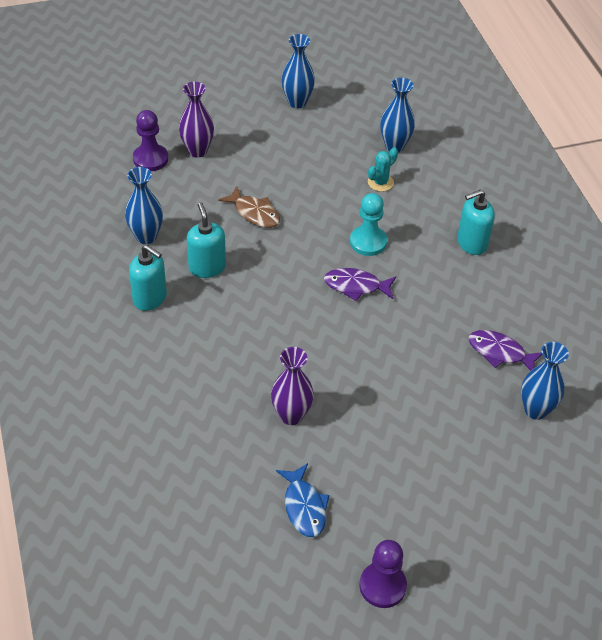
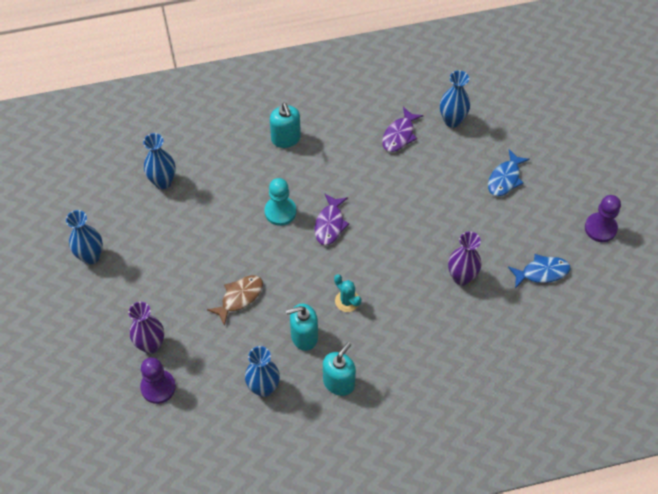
camera: 85 degrees left, 10 degrees up
(380, 182) = (209, 196): turquoise cactus -> turquoise cactus (347, 301)
(450, 469) = (505, 178): none -> blue fish

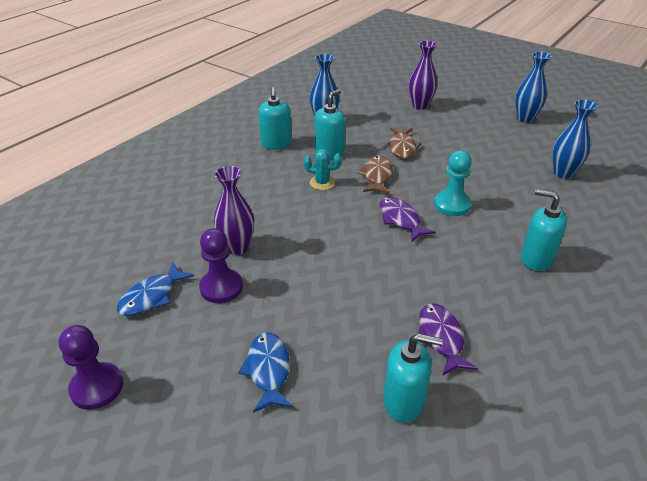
camera: 140 degrees right, 20 degrees down
(158, 387) = (387, 95): purple pawn -> purple pawn (221, 287)
(298, 278) = (377, 176): none -> brown fish
(452, 120) = (403, 401): blue vase -> turquoise soap dispenser

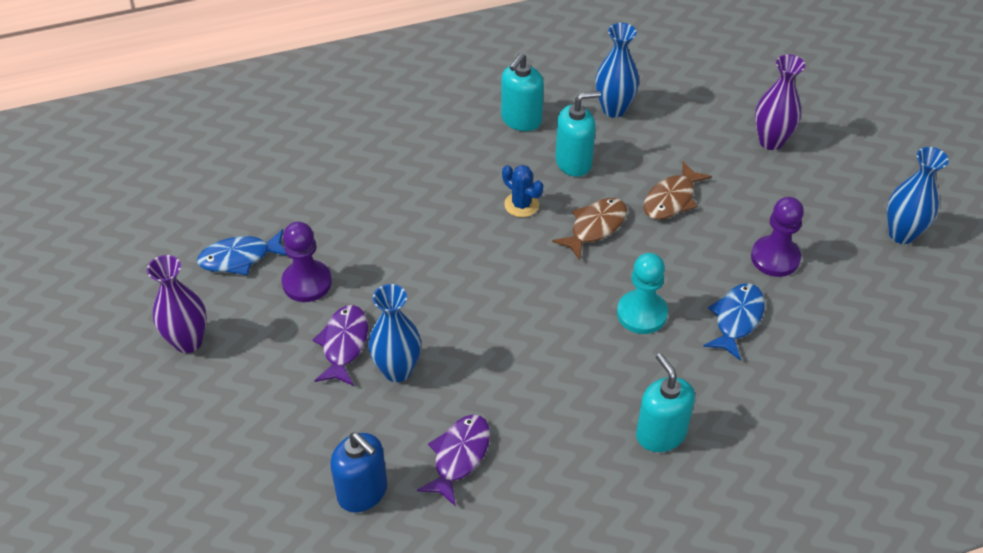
camera: 35 degrees right, 10 degrees up
(97, 387) = (135, 324): purple pawn -> purple pawn (775, 258)
(237, 247) = (359, 244): purple vase -> purple vase (188, 341)
(268, 370) = (277, 391): blue fish -> blue fish (736, 319)
(322, 183) = (521, 205): turquoise cactus -> blue cactus
(400, 219) = (561, 301): purple fish -> purple fish (344, 344)
(403, 401) = (363, 492): turquoise soap dispenser -> blue soap dispenser
(563, 173) = (843, 345): blue vase -> blue vase (397, 370)

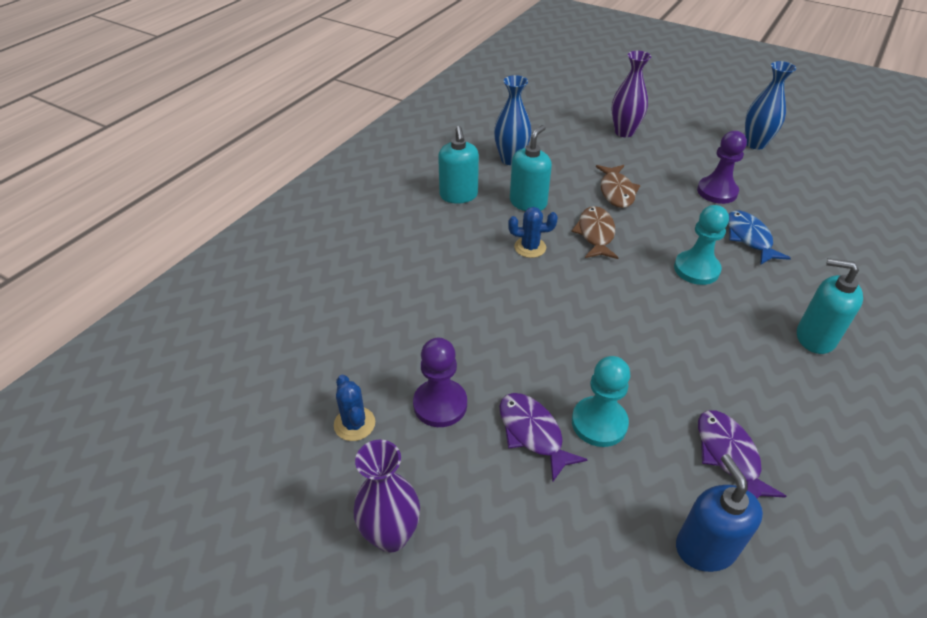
camera: 40 degrees left, 5 degrees down
(240, 258) = (354, 424): blue fish -> blue cactus
(363, 492) = (705, 547): blue soap dispenser -> blue soap dispenser turned 105 degrees counterclockwise
(397, 370) = (599, 423): blue vase -> turquoise pawn

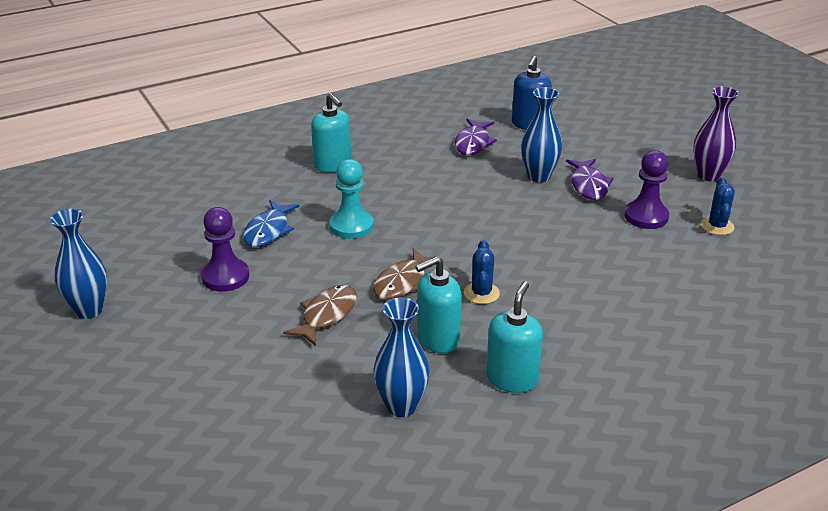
camera: 150 degrees left, 10 degrees down
(530, 247) = (481, 293): blue cactus -> blue cactus turned 60 degrees clockwise
(599, 423) = (539, 176): turquoise pawn -> blue vase
(624, 132) = (206, 389): purple vase -> none

